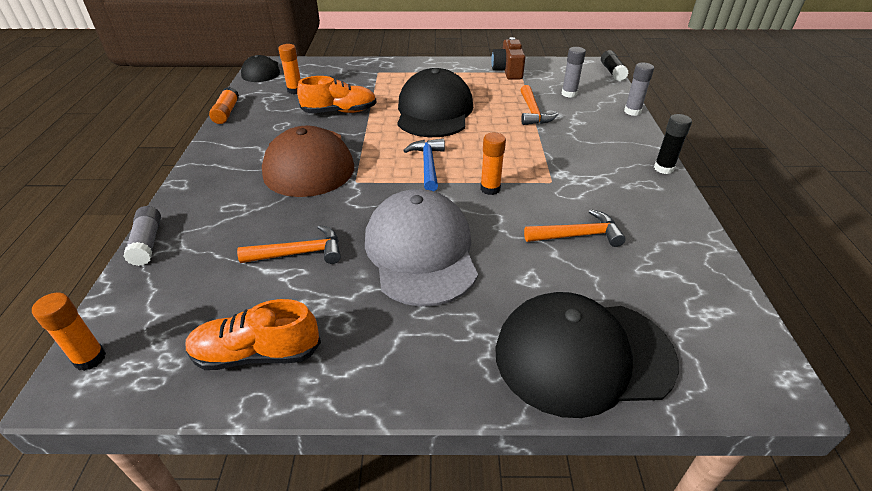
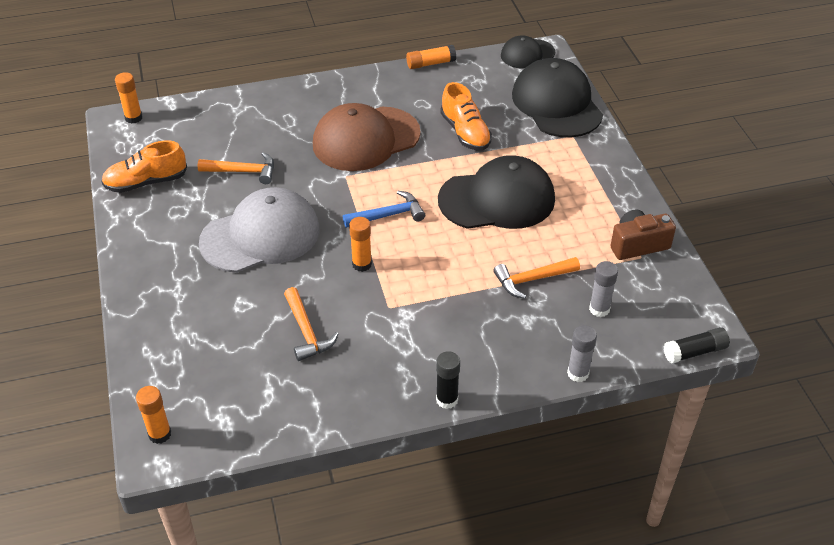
camera: 75 degrees right, 5 degrees up
(147, 243) = (237, 96): grey glue stick -> none
(257, 354) = (146, 182): orange shoe -> orange shoe turned 90 degrees counterclockwise
(295, 90) = (495, 90): orange glue stick -> orange glue stick (160, 434)
(300, 253) = (243, 171): orange hammer -> orange hammer turned 60 degrees counterclockwise
(583, 355) = (167, 341): black cap -> black cap (557, 104)

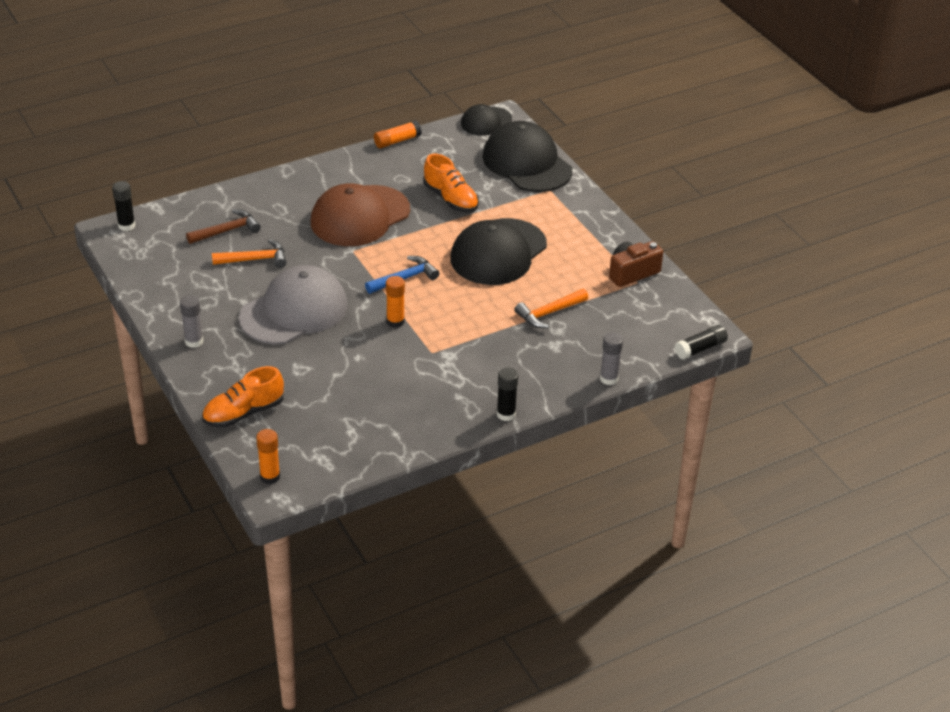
camera: 15 degrees left, 5 degrees down
(133, 118) = (126, 226): orange glue stick -> black glue stick
(146, 182) = (165, 281): orange shoe -> orange shoe (243, 413)
(228, 136) = (227, 231): none -> brown hammer
(306, 332) = (366, 381): orange hammer -> none
(497, 199) = (498, 252): black cap -> black cap turned 150 degrees clockwise
(599, 309) = (613, 328): grey glue stick -> grey glue stick (194, 341)

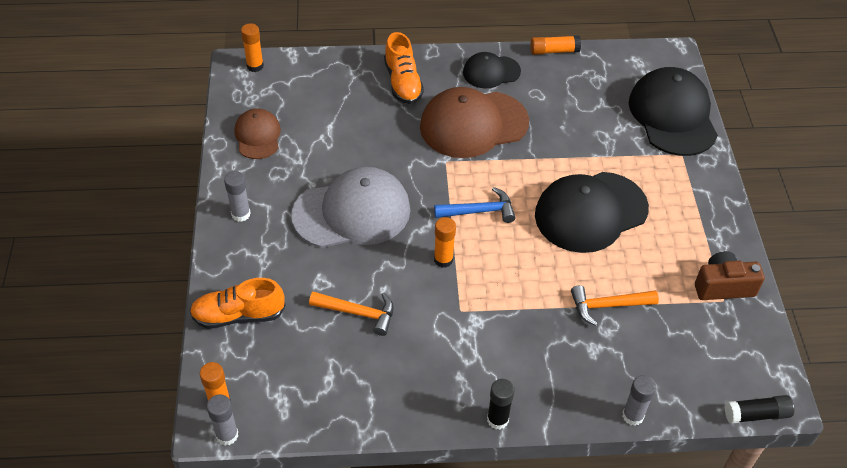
camera: 25 degrees right, 10 degrees up
(126, 226) = (255, 66): black glue stick -> orange glue stick
(168, 279) = (258, 136): none -> brown cap
(227, 231) = (341, 100): brown hammer -> none
(255, 259) = (348, 141): orange hammer -> orange hammer (358, 313)
(291, 495) = (227, 435): none -> grey glue stick
(450, 199) = (573, 133): orange shoe -> orange shoe (403, 82)
(486, 121) = (654, 55): black cap -> black cap (491, 72)

